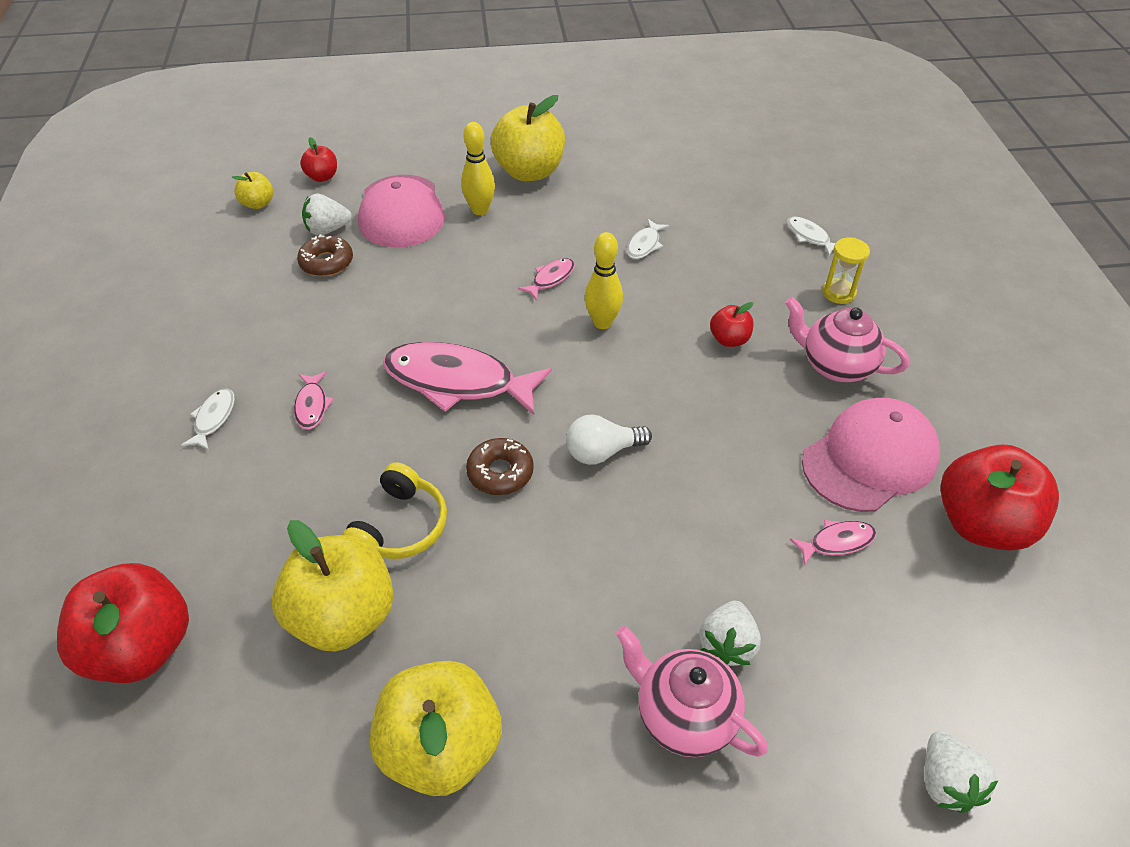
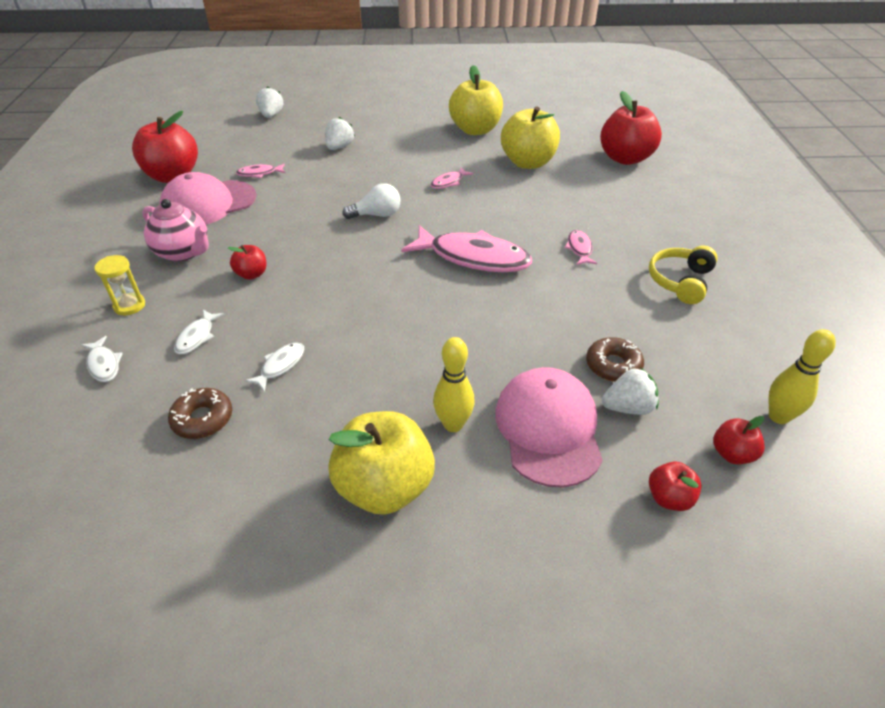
camera: 175 degrees left, 5 degrees down
(213, 418) = (648, 245): white fish -> white fish (197, 337)
(258, 204) = (732, 454): yellow apple -> red apple
(400, 526) = (504, 190): yellow headphones -> yellow headphones (680, 281)
(500, 472) = (444, 209): brown donut -> brown donut (202, 419)
(550, 279) = (386, 334): pink fish -> pink fish (449, 182)
(602, 322) = (350, 293): yellow bowling pin -> yellow bowling pin (778, 416)
(684, 715) = (369, 132): pink teapot -> none

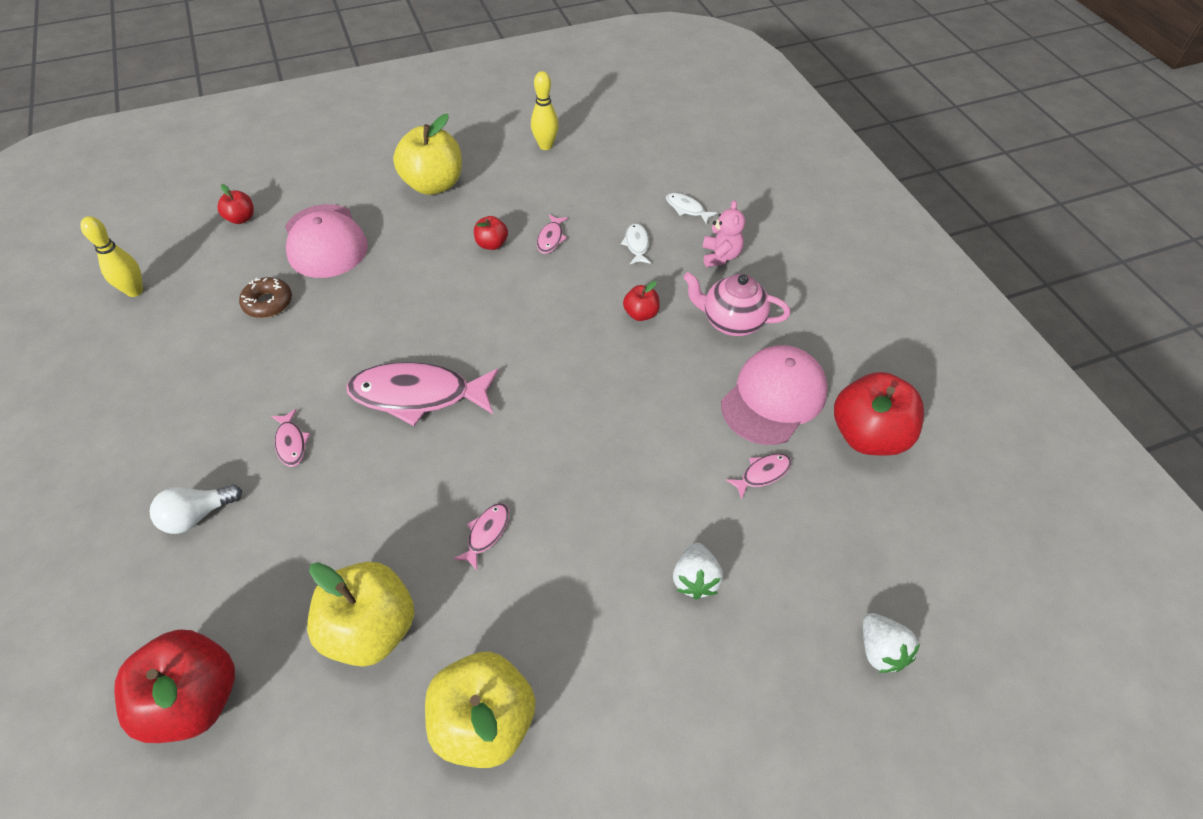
camera: 160 degrees right, 10 degrees up
(129, 306) = (720, 256): yellow hourglass -> pink teddy bear
(202, 419) = (580, 193): brown donut -> none
(280, 366) = (551, 238): white fish -> pink fish
(377, 215) = (558, 435): white light bulb -> white light bulb (197, 515)
(453, 424) = (398, 228): yellow bowling pin -> yellow bowling pin (545, 146)
(628, 407) = (260, 270): white strawberry -> none
(680, 281) = (175, 420): yellow headphones -> none
(732, 454) = (185, 255): red apple -> red apple (492, 244)

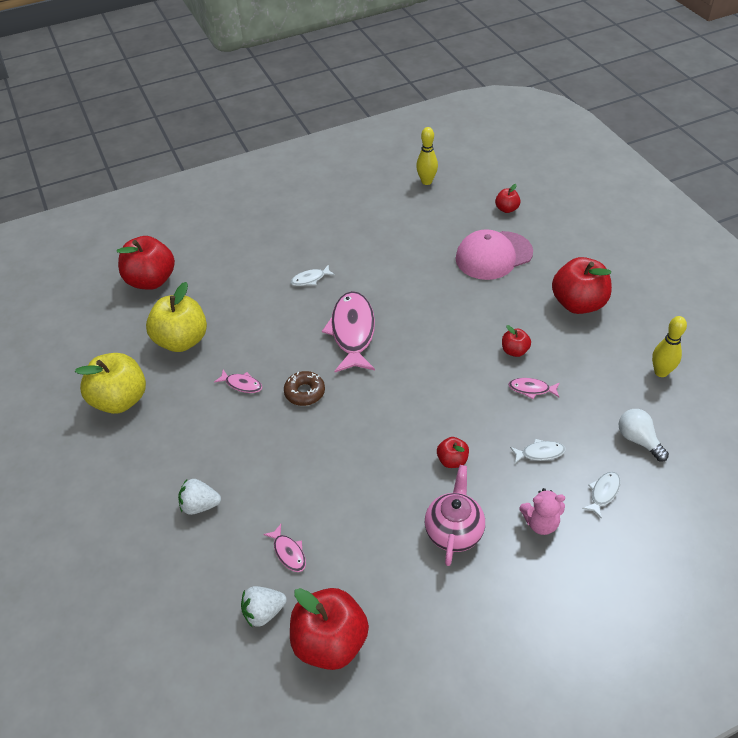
camera: 90 degrees right, 5 degrees down
(197, 515) = (259, 253): white light bulb -> white light bulb (638, 440)
(268, 303) = (426, 241): brown donut -> brown donut (304, 392)
(291, 443) = (310, 279): pink fish -> white fish
(433, 184) = (578, 304): yellow apple -> red apple
(774, 397) = (368, 564): pink cap -> none
(880, 650) = (133, 628): white strawberry -> white strawberry (263, 612)

